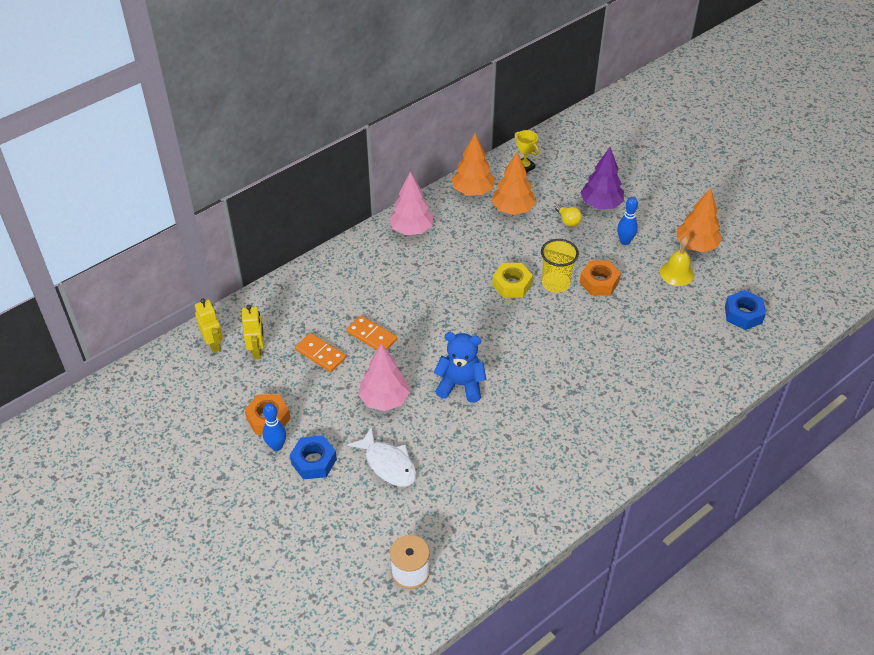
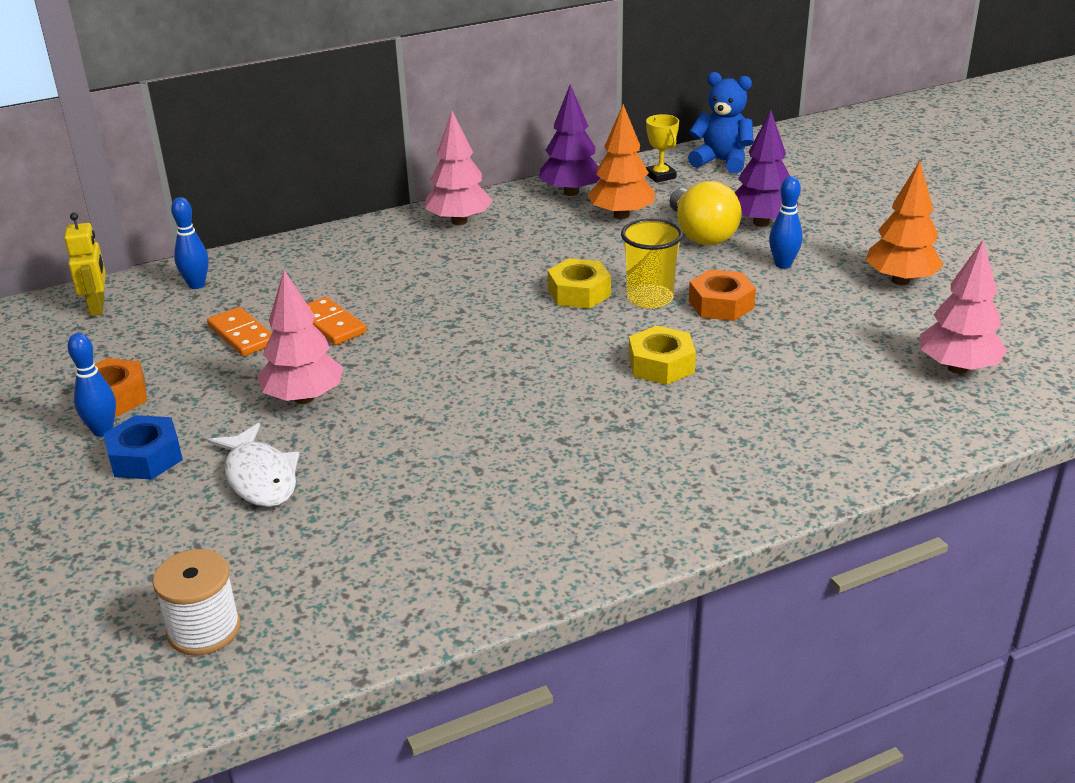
camera: 15 degrees right, 15 degrees down
(257, 350) = (154, 320): yellow robot -> none
(268, 314) = (196, 285): none -> blue bowling pin
(460, 385) = (434, 396): blue teddy bear -> blue teddy bear (721, 161)
(472, 191) = (571, 192): orange tree -> purple tree
(568, 221) = (701, 234): yellow light bulb -> yellow light bulb, size x2.02
(580, 338) = (661, 365): none -> yellow nut
(676, 273) = (856, 308): yellow bell -> none
(743, 314) = (957, 368): blue nut -> pink tree

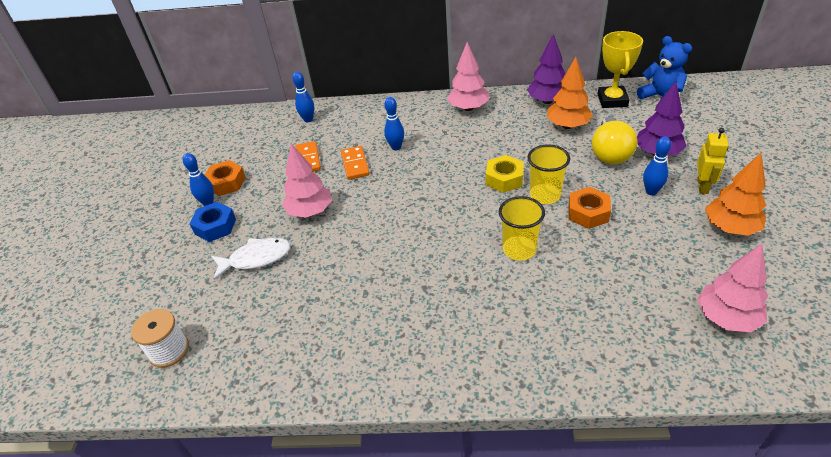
camera: 30 degrees right, 10 degrees up
(98, 307) = (256, 122): yellow robot -> yellow robot (703, 186)
(260, 477) = (256, 258): white fish -> white fish turned 105 degrees counterclockwise
(382, 290) = (396, 147): none -> blue bowling pin
(660, 176) = (612, 100): yellow trophy -> yellow trophy, size x1.67
(661, 365) = (519, 249): yellow nut -> yellow cup

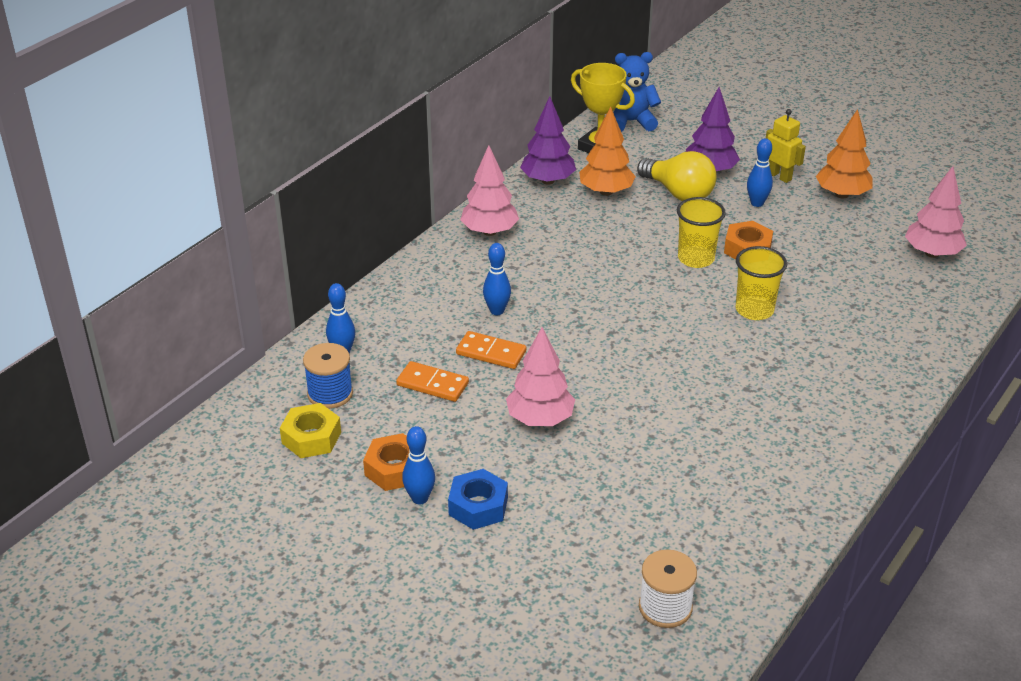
camera: 60 degrees left, 5 degrees down
(256, 258) = (578, 490): white fish -> none
(271, 133) = (330, 393): none -> blue spool
(504, 179) = (643, 269): yellow nut -> yellow nut (311, 438)

